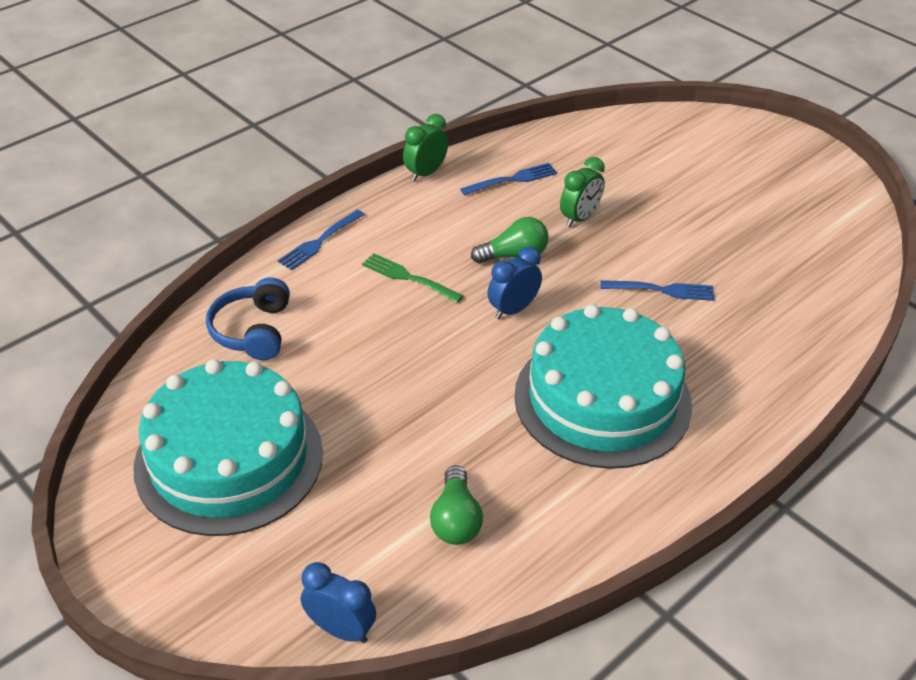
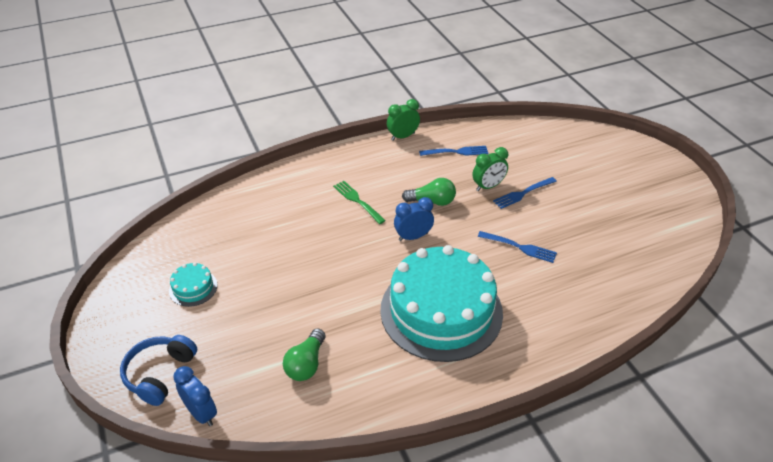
camera: 20 degrees right, 0 degrees up
(229, 459) = (193, 288): turquoise cake -> turquoise cake, size x0.40
(253, 331) = (248, 212): blue headphones -> blue headphones (159, 374)
(320, 241) = (316, 166): blue fork -> blue fork (523, 193)

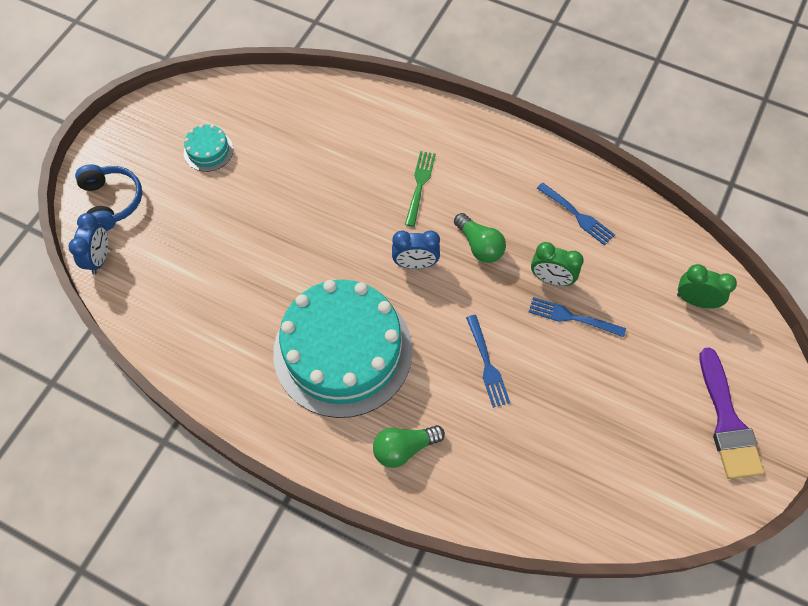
camera: 50 degrees right, 20 degrees up
(159, 374) = (111, 202): blue headphones -> blue headphones turned 90 degrees clockwise
(306, 364) = (199, 291): green light bulb -> green light bulb (404, 448)
(403, 136) = (552, 153): green clock -> green clock (695, 300)
(413, 237) = (415, 264): blue clock -> blue clock turned 150 degrees clockwise
(645, 176) = (727, 422): none -> purple brush

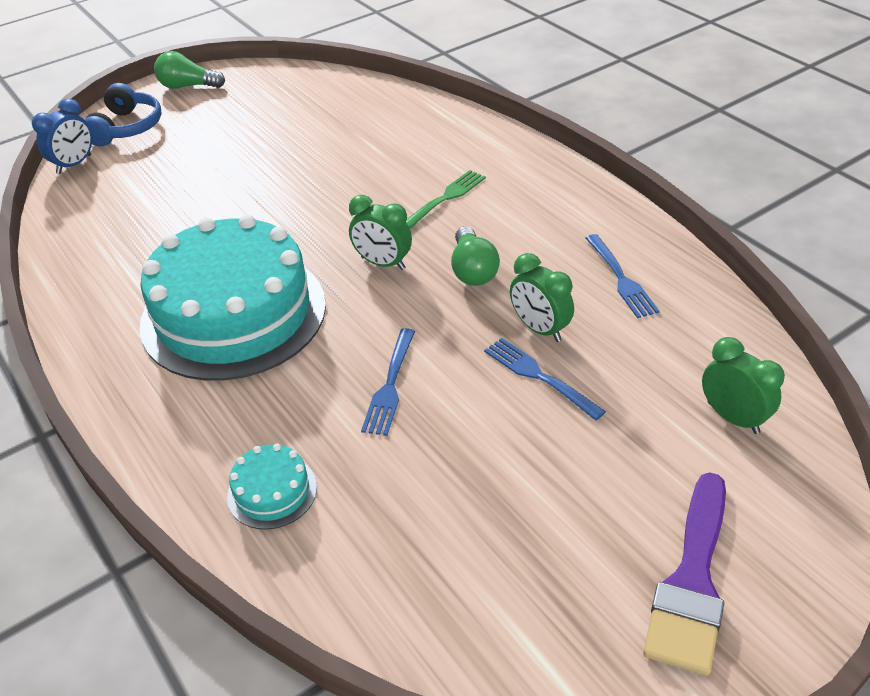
camera: 30 degrees right, 20 degrees down
(208, 151) = (250, 115): turquoise cake -> turquoise cake (272, 492)
(404, 448) = (219, 432): green light bulb -> green light bulb (188, 86)
(415, 264) = (383, 263): blue clock -> green clock

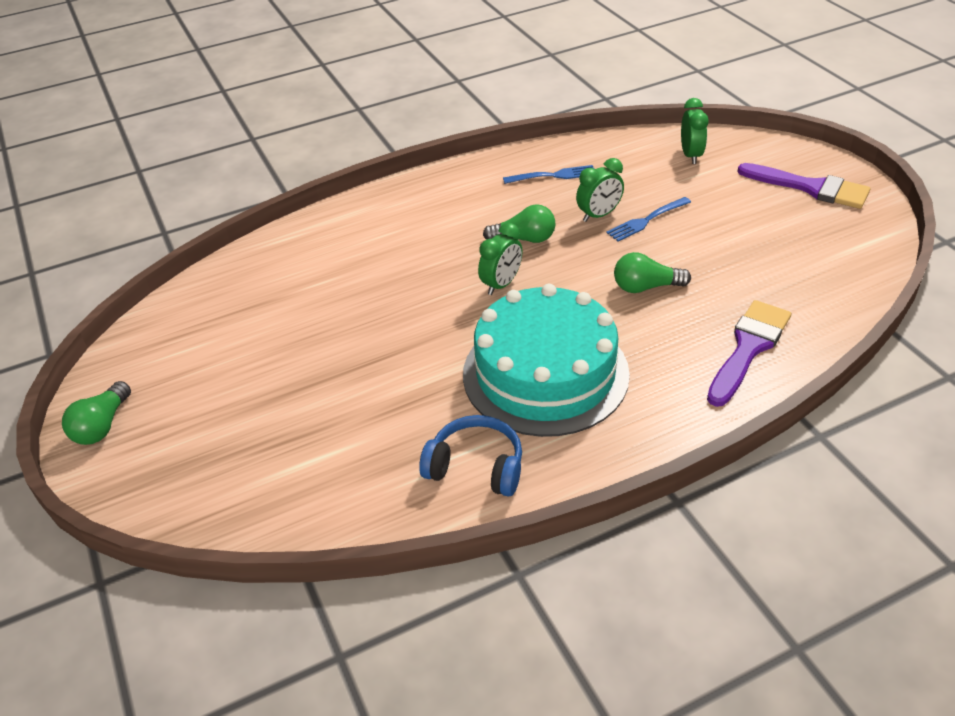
camera: 80 degrees left, 0 degrees up
(74, 164) = (228, 523): blue clock -> none
(126, 128) = (168, 479): blue headphones -> blue headphones (476, 467)
(272, 492) = (748, 348): turquoise cake -> purple brush
(390, 384) = (645, 287): blue fork -> green light bulb
(445, 199) = (424, 246): green fork -> none
(733, 417) = (691, 155): green clock -> green clock turned 120 degrees clockwise

